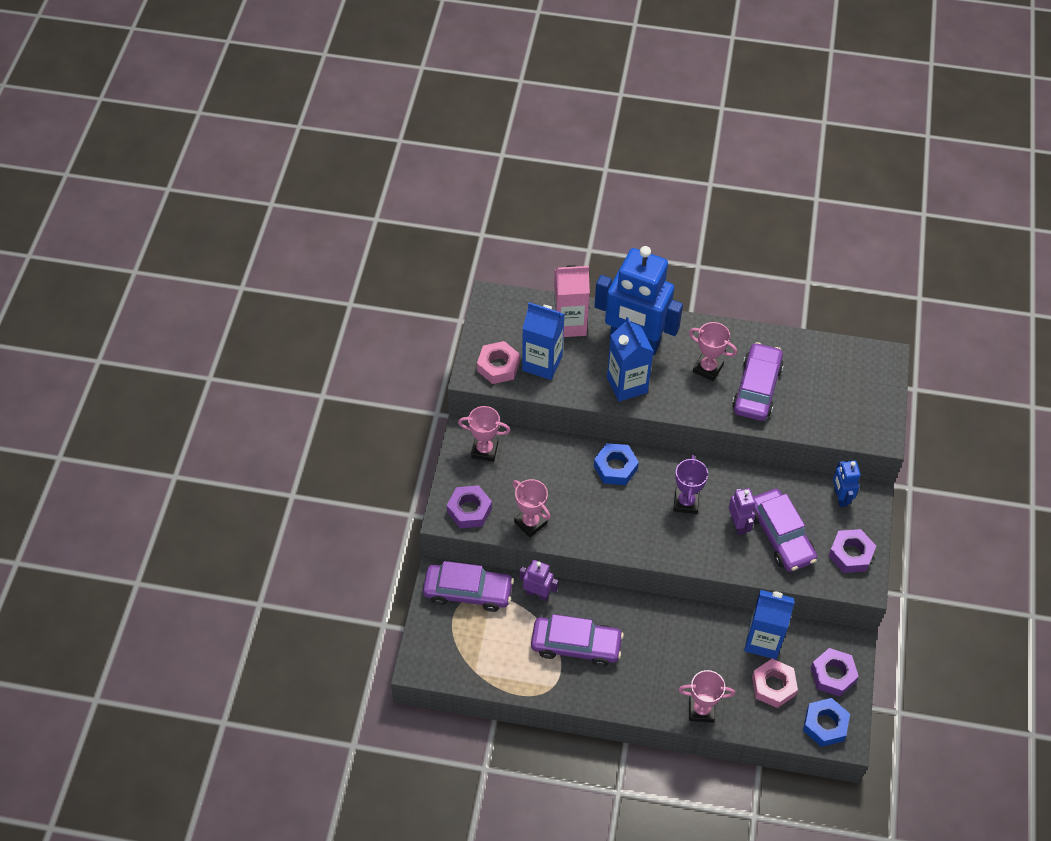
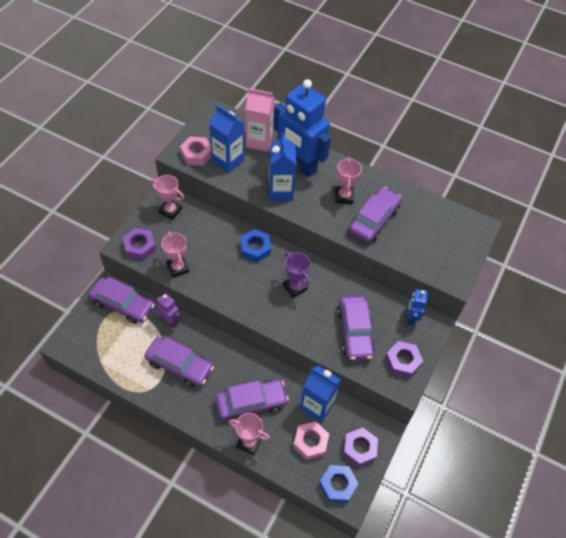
camera: 15 degrees right, 0 degrees up
(684, 663) = (251, 403): none -> purple car
(686, 502) = (295, 287): purple trophy -> purple trophy turned 60 degrees counterclockwise
(708, 368) = (344, 196): pink trophy -> pink trophy turned 45 degrees clockwise
(738, 525) = (326, 314): purple robot -> none

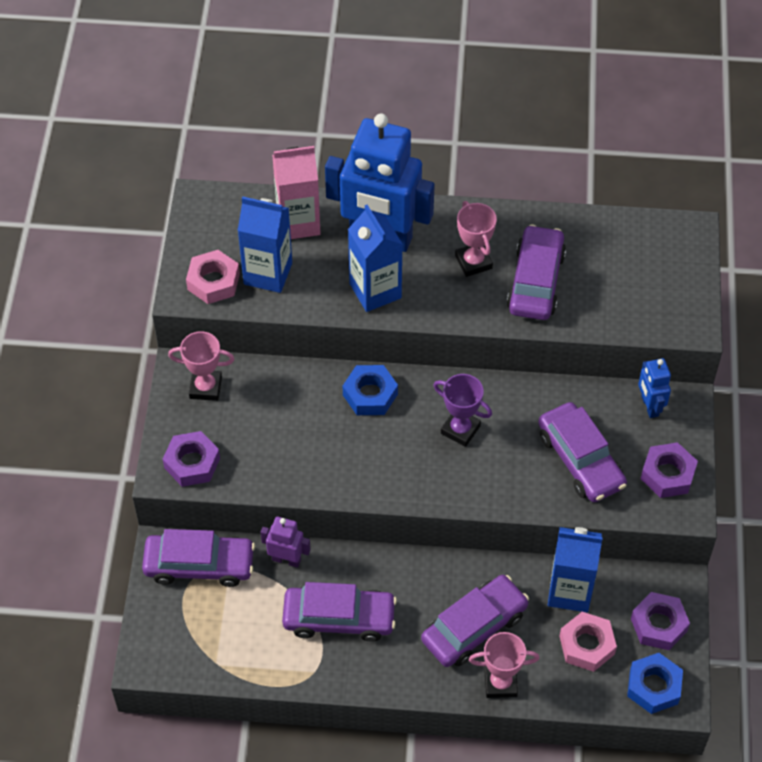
camera: 20 degrees left, 0 degrees up
(178, 268) = (270, 471): pink trophy -> none

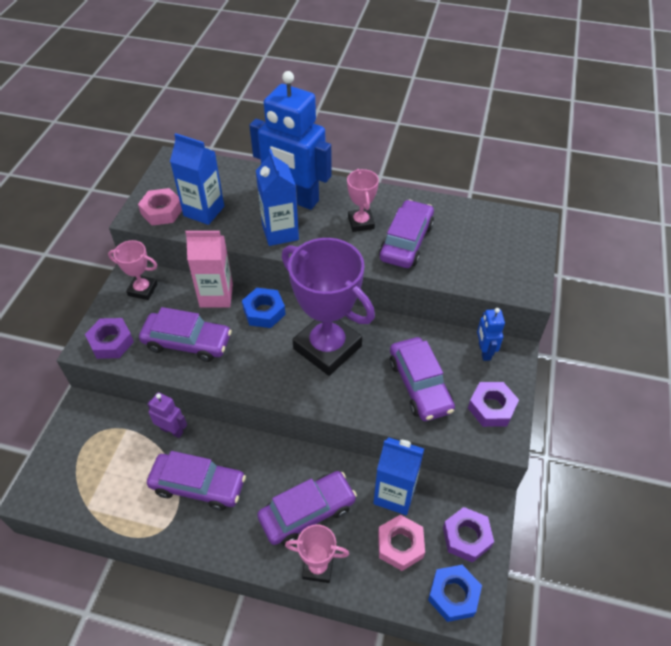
camera: 10 degrees right, 5 degrees down
(199, 565) = (104, 424): purple car -> purple car (187, 342)
(298, 223) = (238, 182): pink carton -> pink carton (216, 296)
(460, 429) = (327, 347): purple trophy -> purple trophy, size x2.06

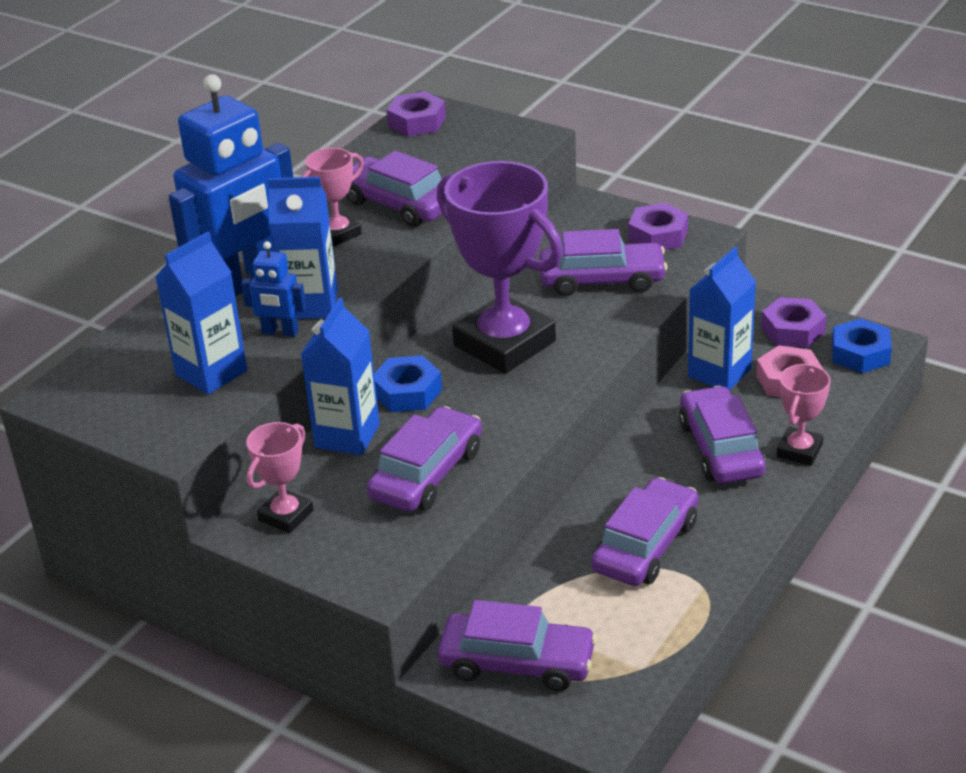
camera: 70 degrees left, 15 degrees down
(88, 439) = (517, 663): none -> purple car
(111, 342) = (383, 557): purple nut -> purple nut (417, 122)
(162, 211) = (180, 417): pink nut -> none
(172, 430) = (539, 565): purple robot -> none
(216, 296) = (347, 436): pink carton -> blue carton
(327, 347) = (504, 343): purple trophy -> purple trophy turned 75 degrees clockwise
(361, 223) = (338, 233): pink trophy -> pink trophy turned 45 degrees counterclockwise
(484, 351) = (573, 224): blue robot -> blue robot (280, 332)

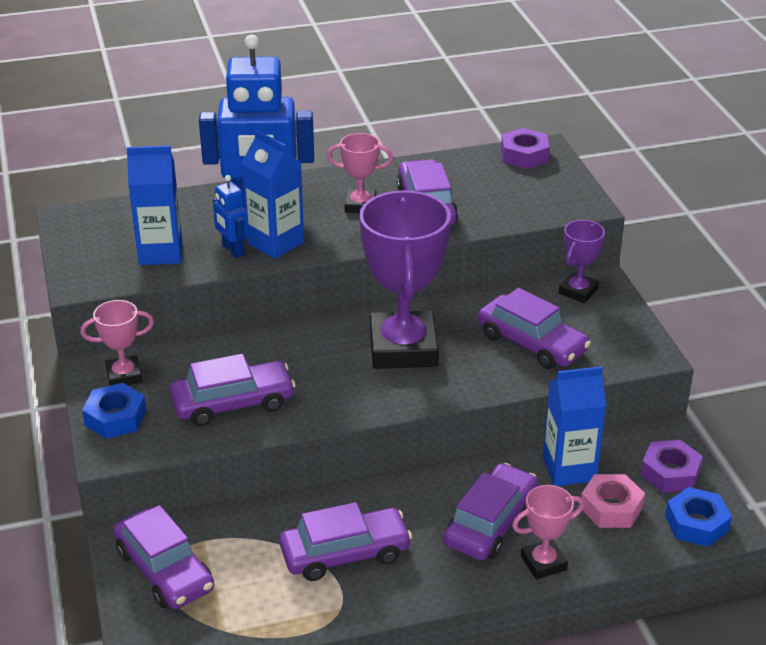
camera: 40 degrees right, 0 degrees up
(347, 436) = (225, 348): blue carton -> none
(407, 392) = (299, 343): blue nut -> blue nut (115, 417)
(577, 221) = (578, 291): none -> purple trophy
(658, 235) = (619, 334): purple nut -> none

